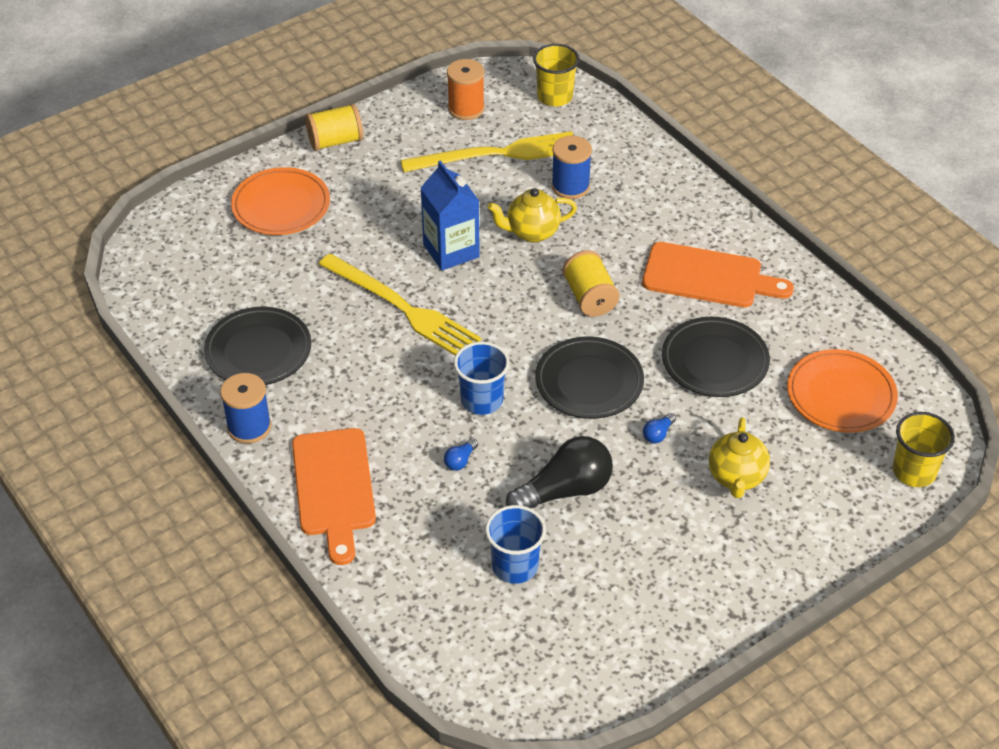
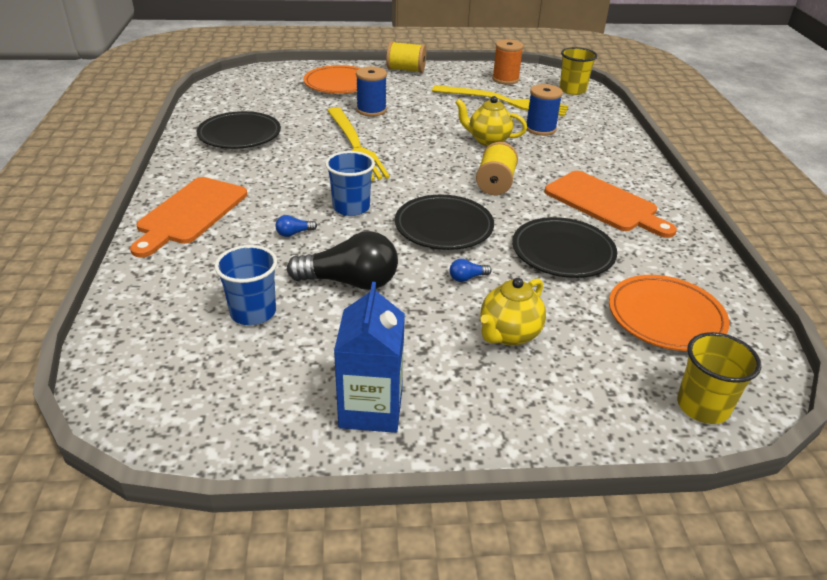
camera: 30 degrees right, 10 degrees down
(249, 427) = (183, 165): blue spool -> blue spool (371, 110)
(451, 251) = (421, 132): blue carton -> blue carton (371, 408)

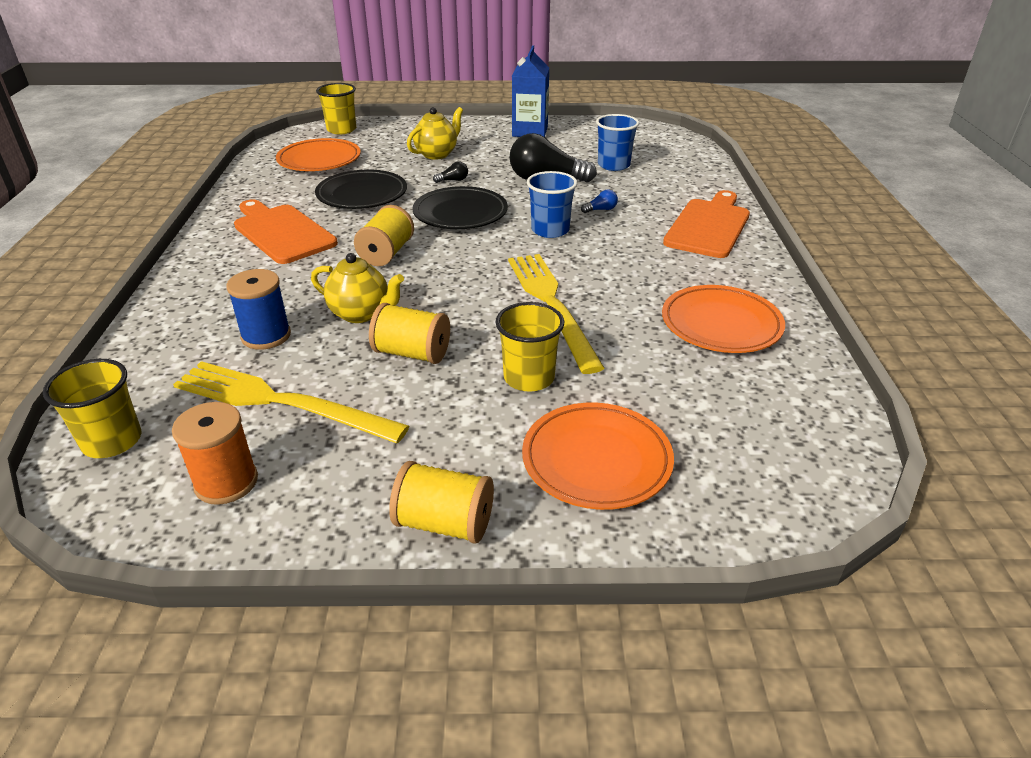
camera: 175 degrees left, 0 degrees up
(239, 135) = (721, 324): black plate -> orange plate
(371, 110) = (529, 378): blue spool -> yellow cup
(443, 121) = (412, 353): none -> yellow spool
(467, 278) = (453, 180): blue light bulb -> black light bulb

